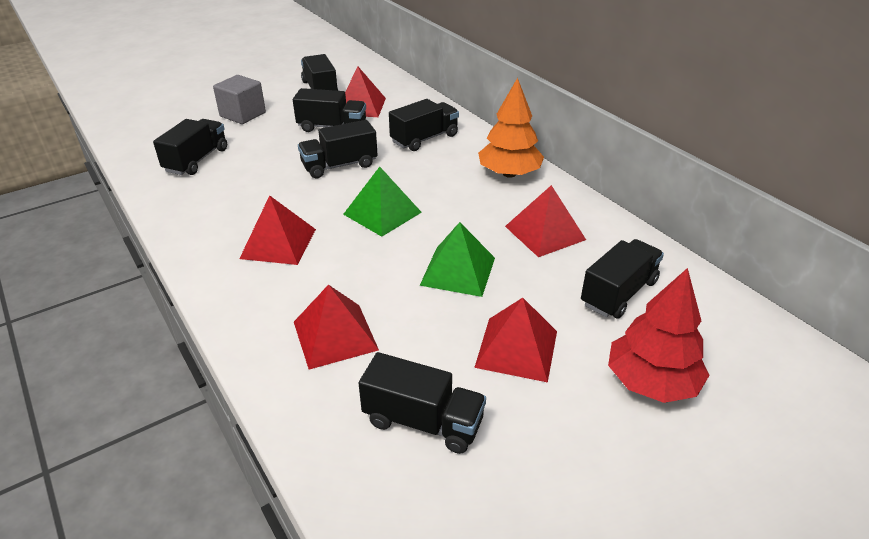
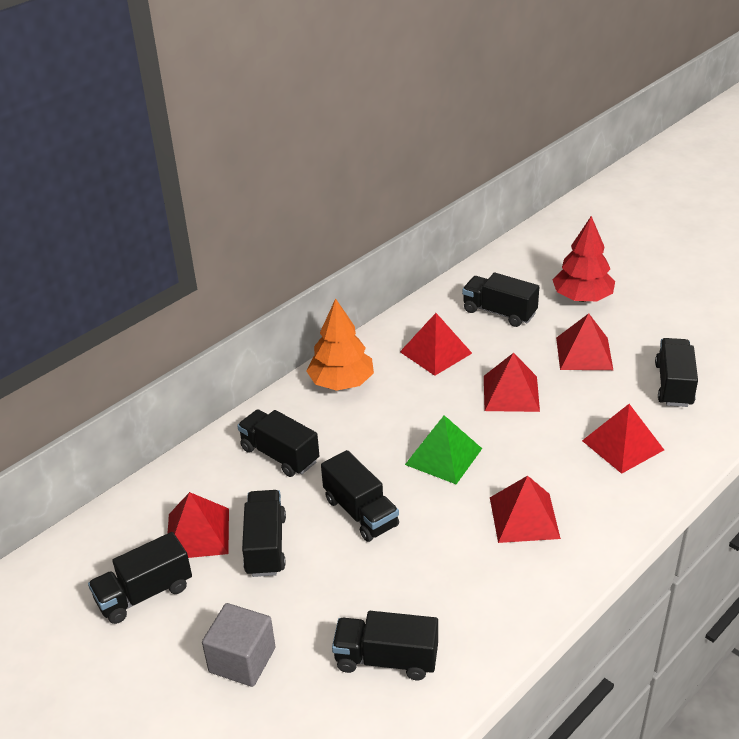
camera: 100 degrees left, 0 degrees up
(458, 271) = (511, 393): green pyramid -> red pyramid

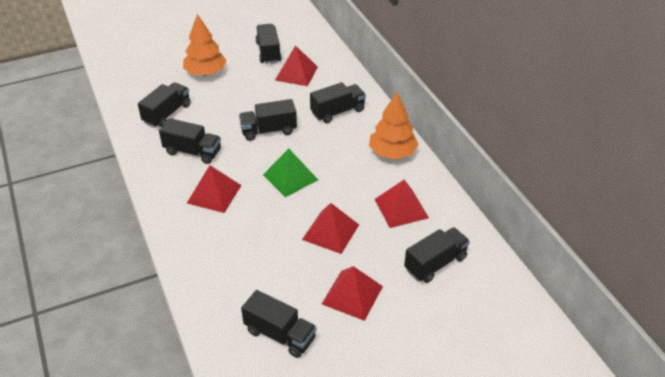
camera: 110 degrees right, 5 degrees up
(242, 660) = (205, 72): grey cube -> orange tree
(266, 545) = (270, 93): black truck -> black truck (193, 152)
(582, 298) = (431, 330): red tree -> none
(622, 445) = (239, 269): red pyramid -> none

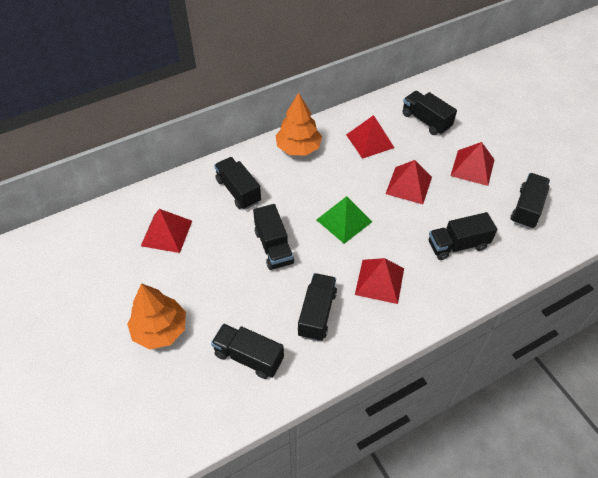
camera: 95 degrees left, 10 degrees up
(268, 52) = (119, 266): black truck -> black truck (457, 245)

